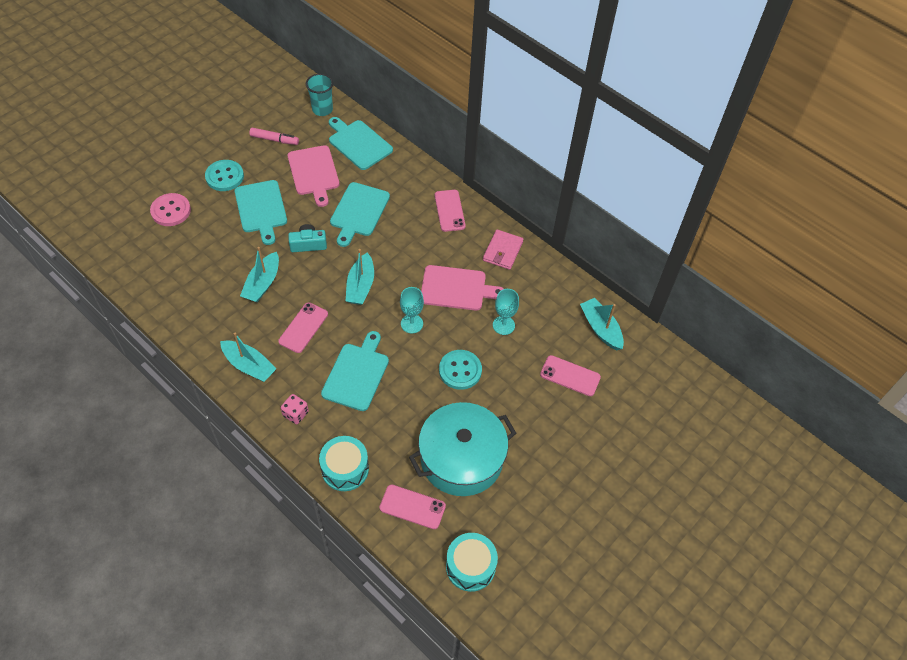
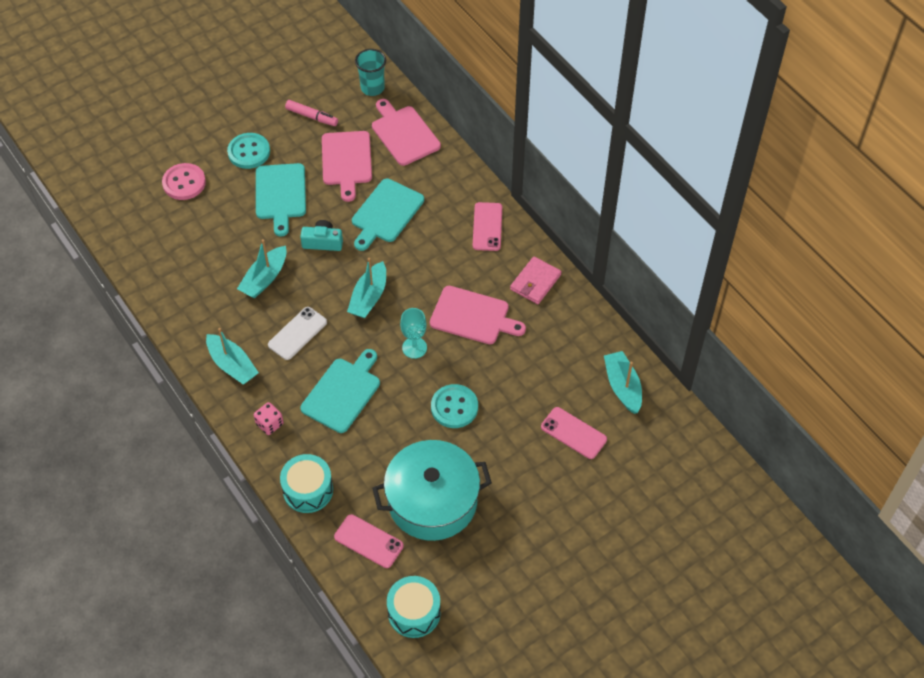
camera: 15 degrees right, 0 degrees up
(303, 328) = (297, 333): pink phone -> white phone
(359, 143) = (404, 134): turquoise cutting board -> pink cutting board
(503, 325) = (514, 365): turquoise goblet -> none

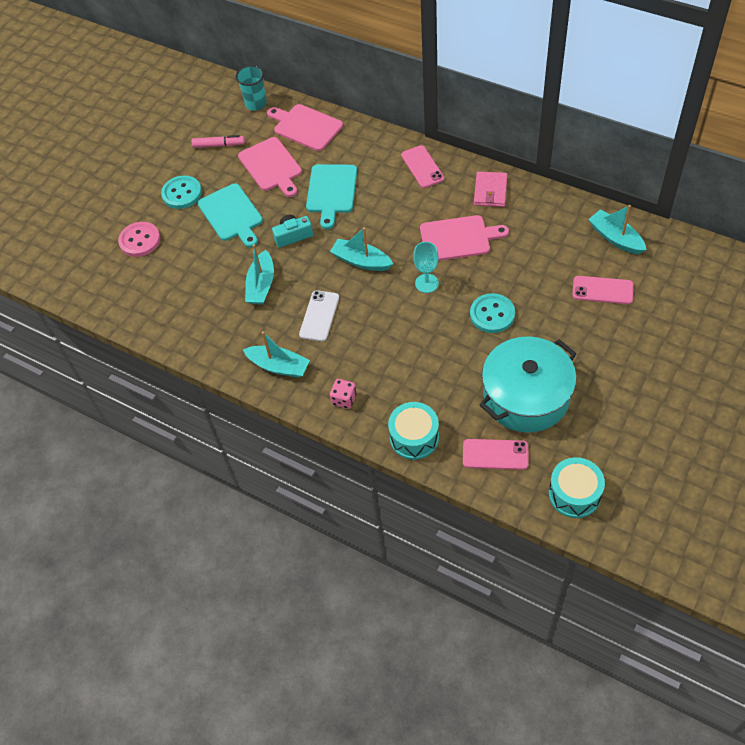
camera: 20 degrees left, 0 degrees up
(342, 393) = (390, 345): turquoise cutting board -> none
(369, 297) = (361, 261): turquoise boat -> turquoise boat turned 120 degrees clockwise

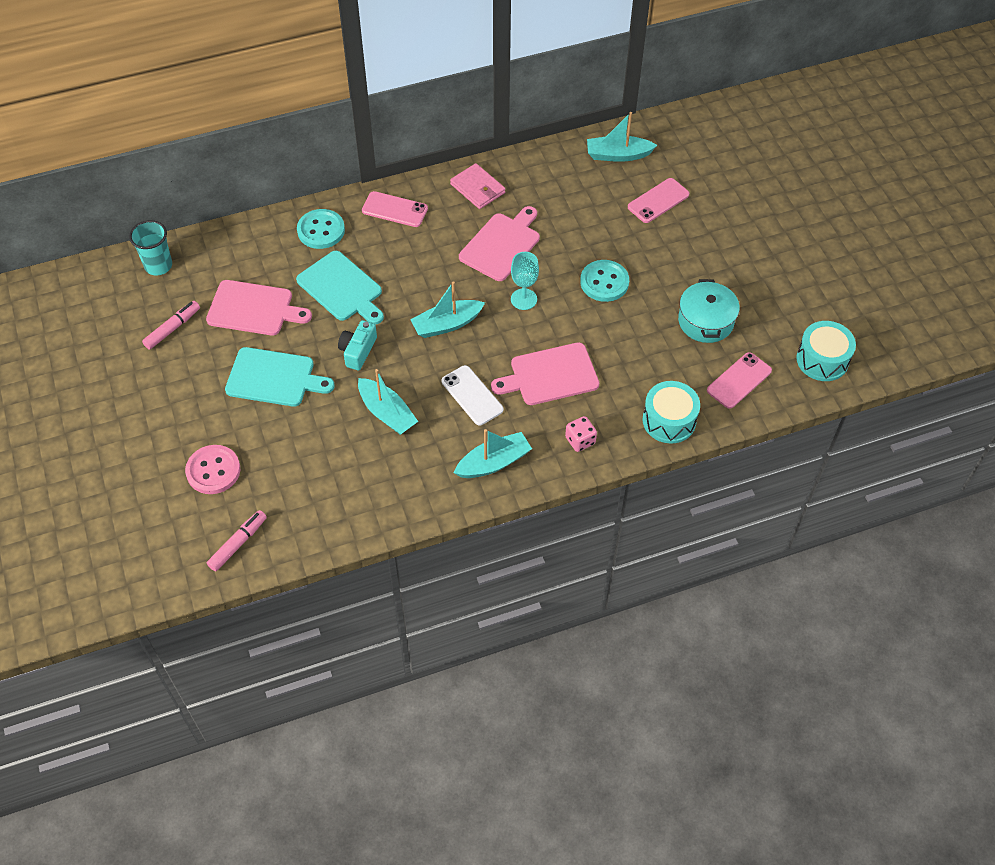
camera: 55 degrees left, 0 degrees up
(101, 290) = (238, 543): none -> pink marker
(182, 193) = (196, 398): turquoise button -> turquoise button (321, 230)
(306, 127) = (239, 251): pink cutting board -> pink cutting board (550, 375)
(526, 396) = (706, 321): turquoise pot -> turquoise pot, size x0.62

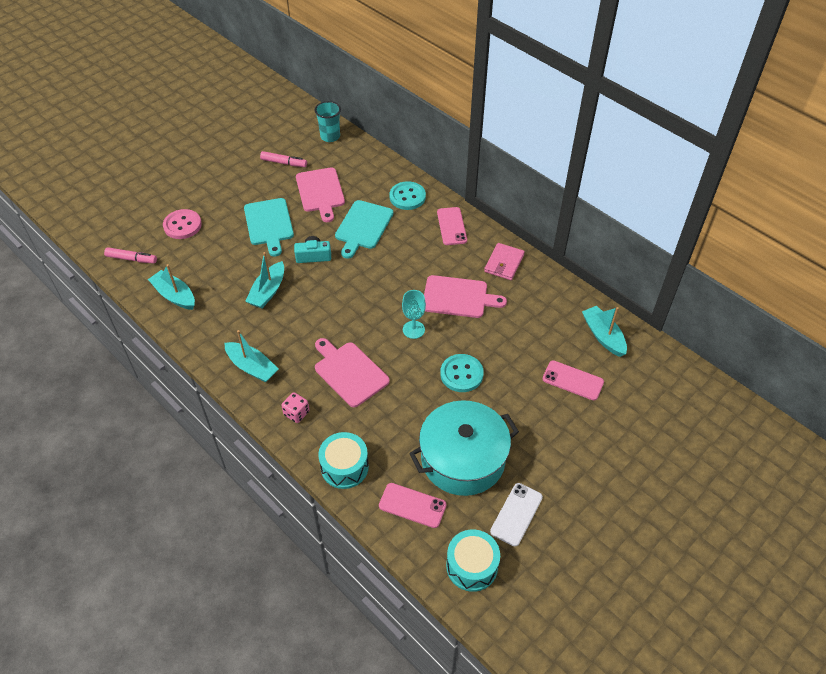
camera: 65 degrees right, 5 degrees down
(447, 324) = (363, 294): turquoise boat -> turquoise boat (175, 295)
(472, 395) = (306, 332): white phone -> white phone (516, 514)
(706, 321) = (463, 459): turquoise pot -> turquoise pot, size x1.61

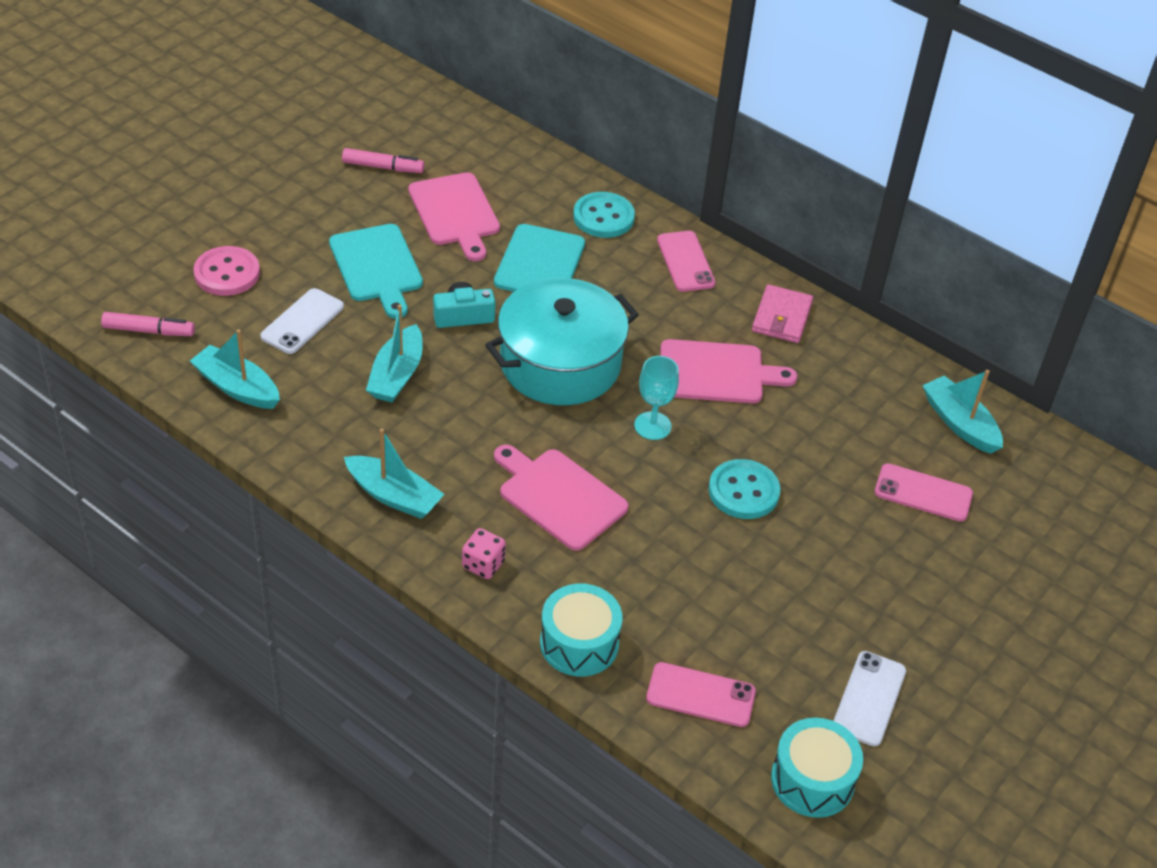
camera: 10 degrees left, 5 degrees down
(220, 256) = (302, 321): none -> white phone
(330, 136) = (454, 123): turquoise cup -> none
(463, 459) = (769, 620): turquoise pot -> turquoise pot (560, 363)

